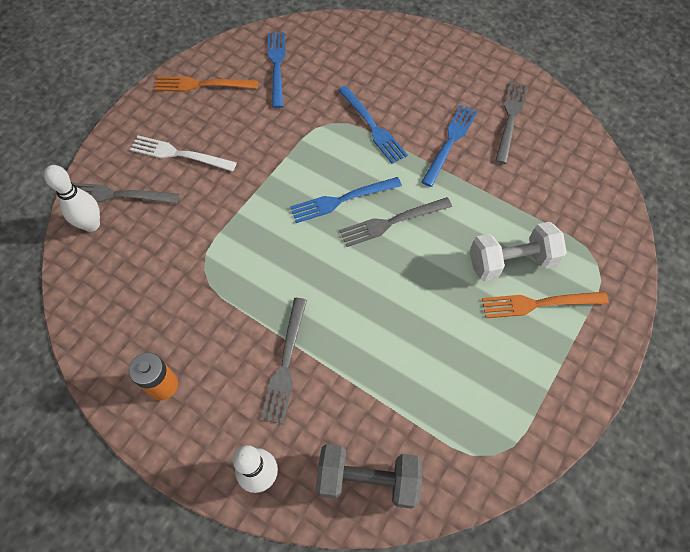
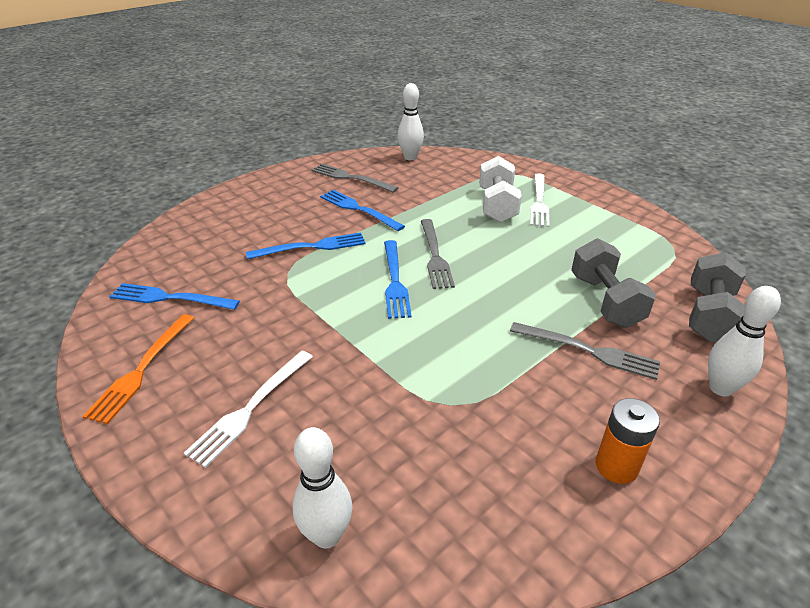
camera: 75 degrees left, 25 degrees down
(117, 195) = (284, 493): grey fork -> none
(363, 378) = (605, 301): none -> grey dumbbell
(539, 303) = (539, 202): orange fork -> white fork
(586, 158) = (410, 157): none -> white bowling pin

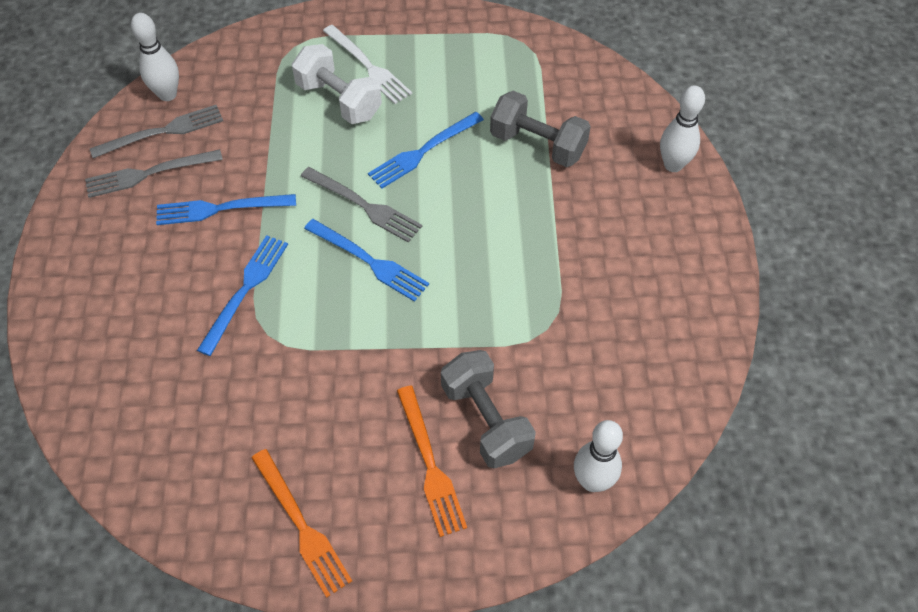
camera: 50 degrees left, 20 degrees up
(170, 298) = (208, 455): blue fork -> blue fork (423, 152)
(250, 408) = (430, 465): white fork -> orange fork
(588, 351) = (575, 203): grey fork -> grey fork (163, 132)
(616, 466) = (678, 279): orange battery -> none
(709, 315) = (611, 101): grey dumbbell -> grey dumbbell (486, 420)

